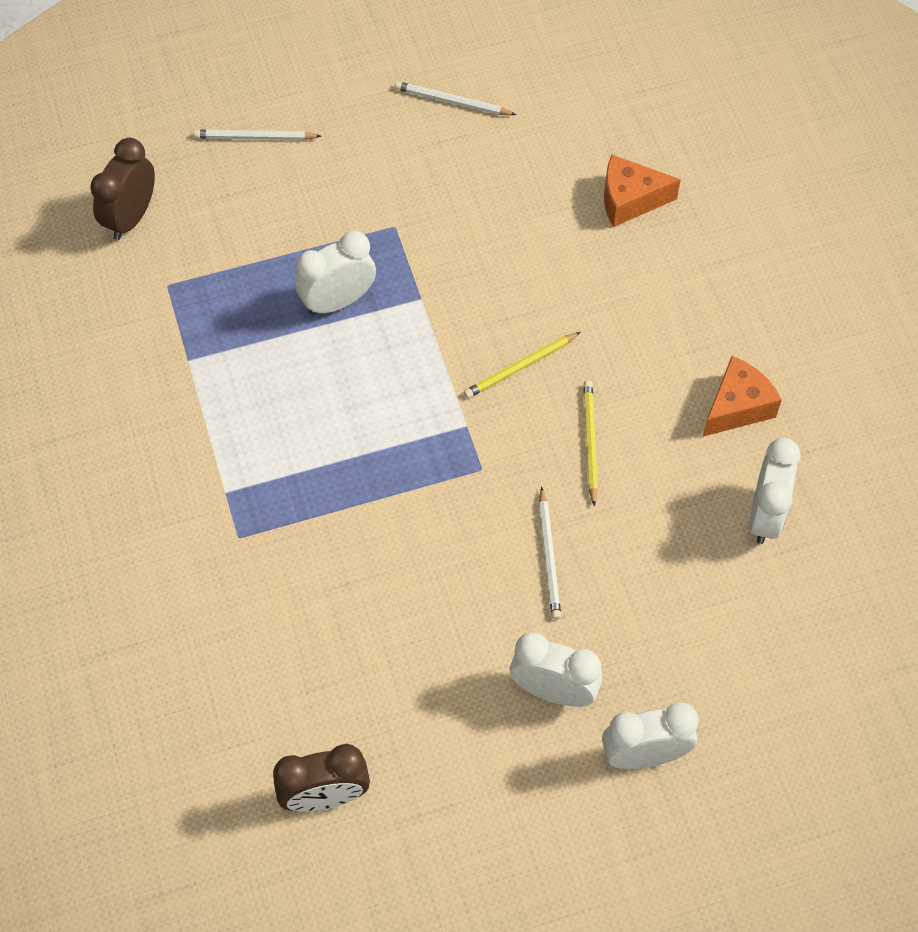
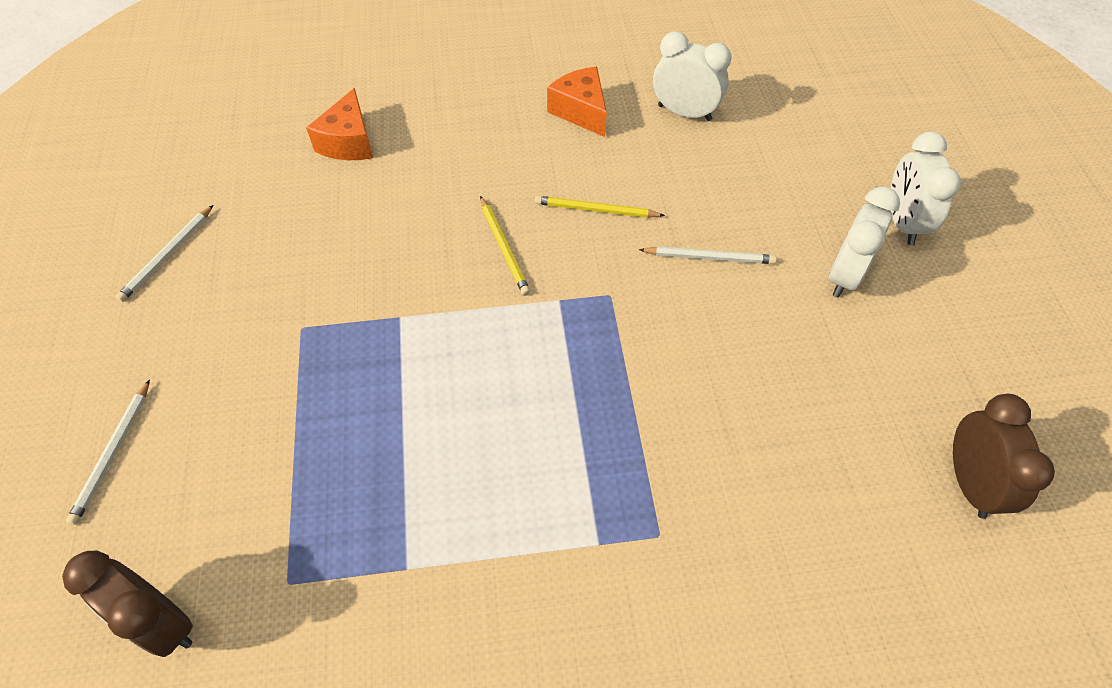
camera: 80 degrees left, 5 degrees down
(338, 301) = (377, 393): white clock -> none

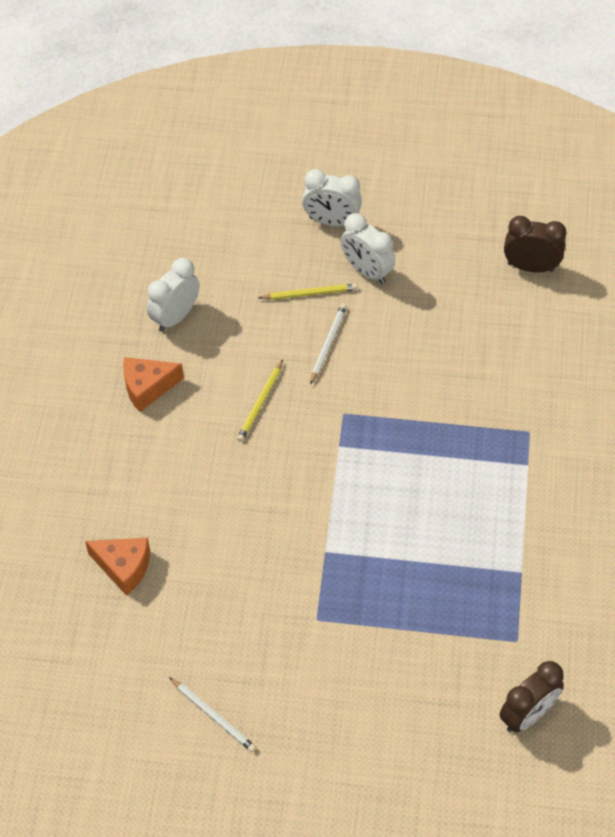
camera: 75 degrees left, 0 degrees up
(113, 453) = (396, 750): white pencil -> none
(504, 248) = (279, 471): yellow pencil -> yellow pencil (309, 293)

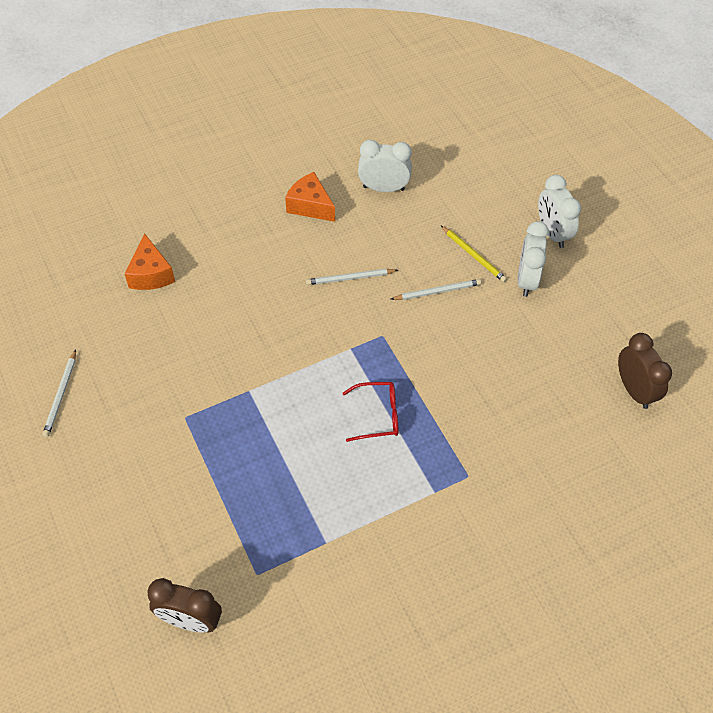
camera: 55 degrees right, 0 degrees up
(260, 403) = (350, 278): yellow pencil -> white pencil
(424, 464) = (378, 415): none -> red glasses

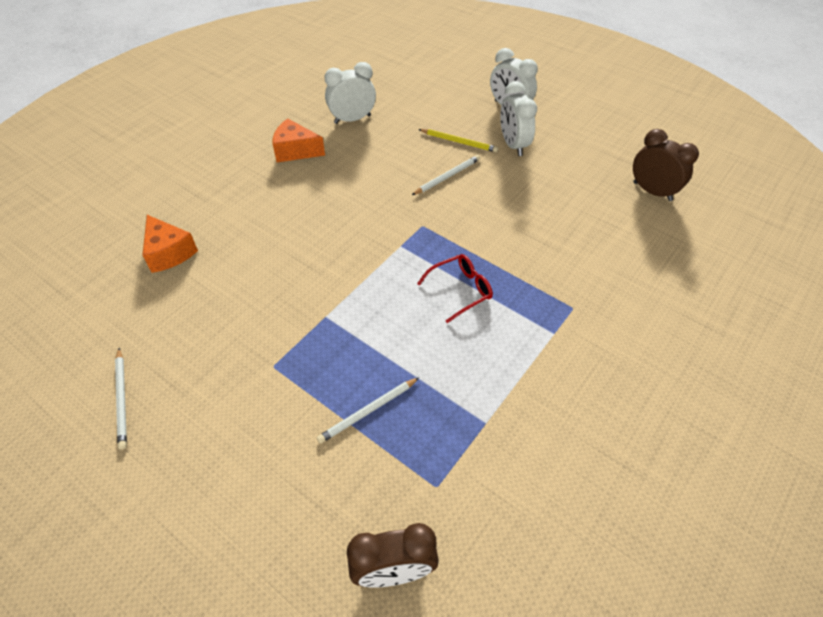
camera: 25 degrees left, 5 degrees down
(350, 278) = (365, 192): white pencil -> white pencil (368, 411)

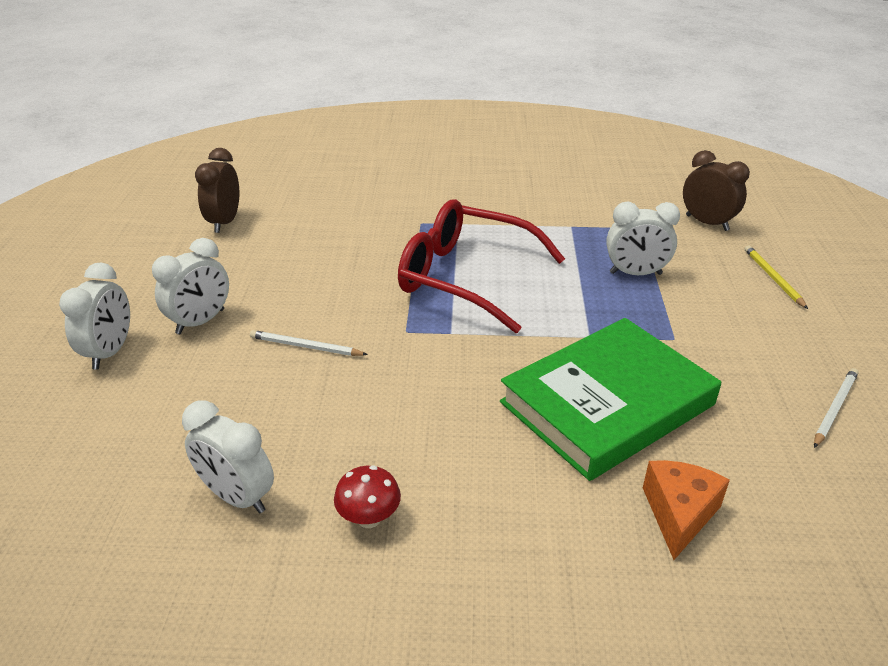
camera: 125 degrees left, 15 degrees down
(262, 279) = (607, 403): none -> green book
(295, 151) = (369, 518): orange cheese -> red mushroom
(368, 411) = (635, 273): white pencil -> white clock
(459, 142) = (224, 365): yellow pencil -> yellow pencil (773, 278)
(460, 290) = (466, 277): red glasses -> red glasses, size x2.21

